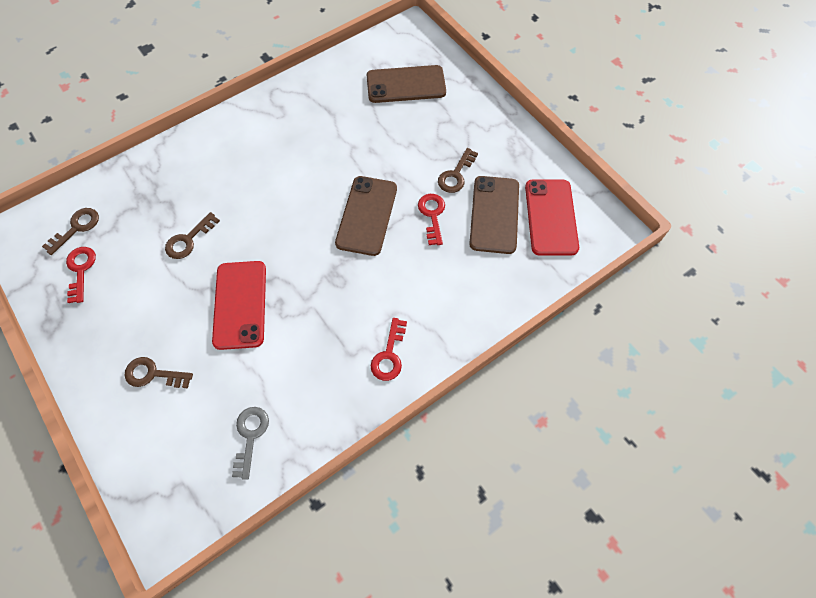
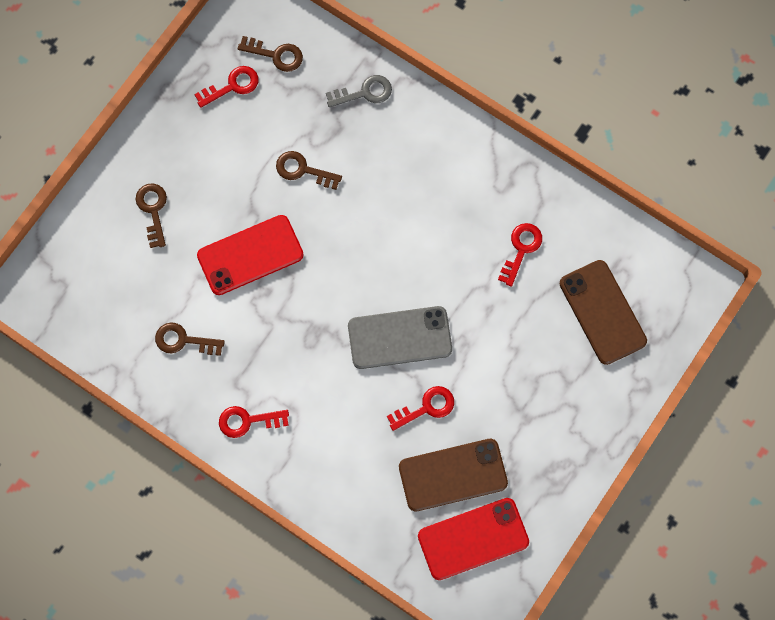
camera: 70 degrees right, 10 degrees up
(250, 436) = (126, 325): grey key -> grey key (364, 92)
(335, 116) = (521, 249): none -> red key
(367, 215) = (399, 338): brown phone -> grey phone
(456, 175) = (491, 415): brown key -> brown key (183, 340)

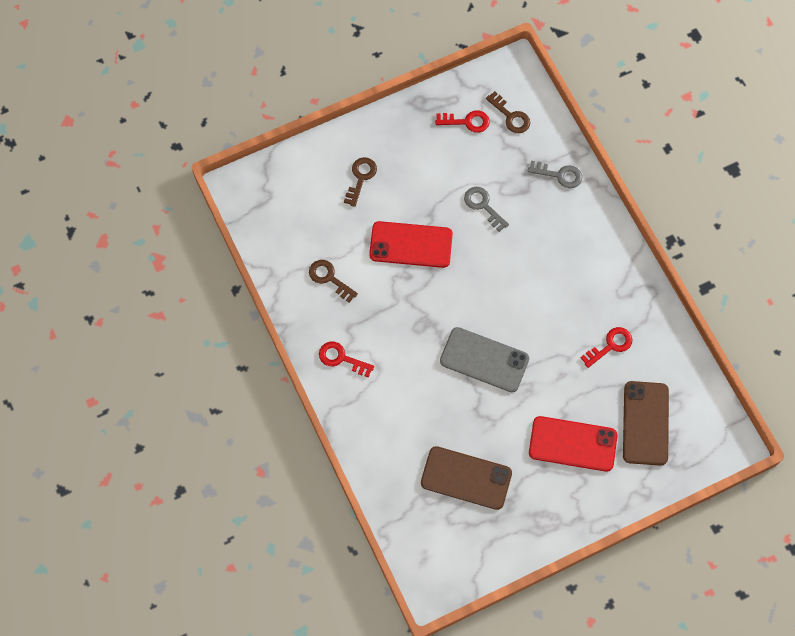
camera: 30 degrees right, 5 degrees down
(303, 170) = (483, 206): brown key -> grey key
(426, 407) = (475, 419): red key -> none
(473, 539) = (454, 532): red phone -> red phone (572, 444)

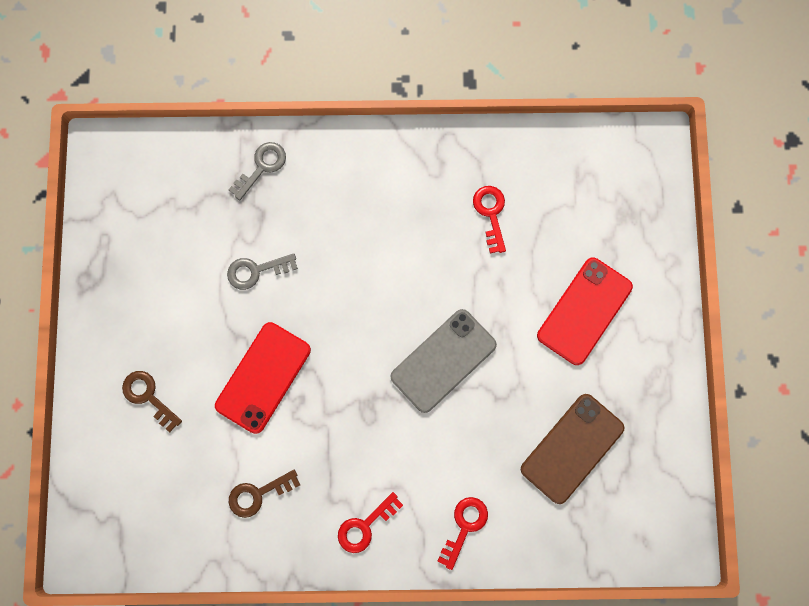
camera: 65 degrees left, 10 degrees up
(467, 121) = (141, 238): red key -> red key (464, 526)
(510, 116) = (160, 185): brown key -> none
(645, 423) = (595, 221): brown phone -> none

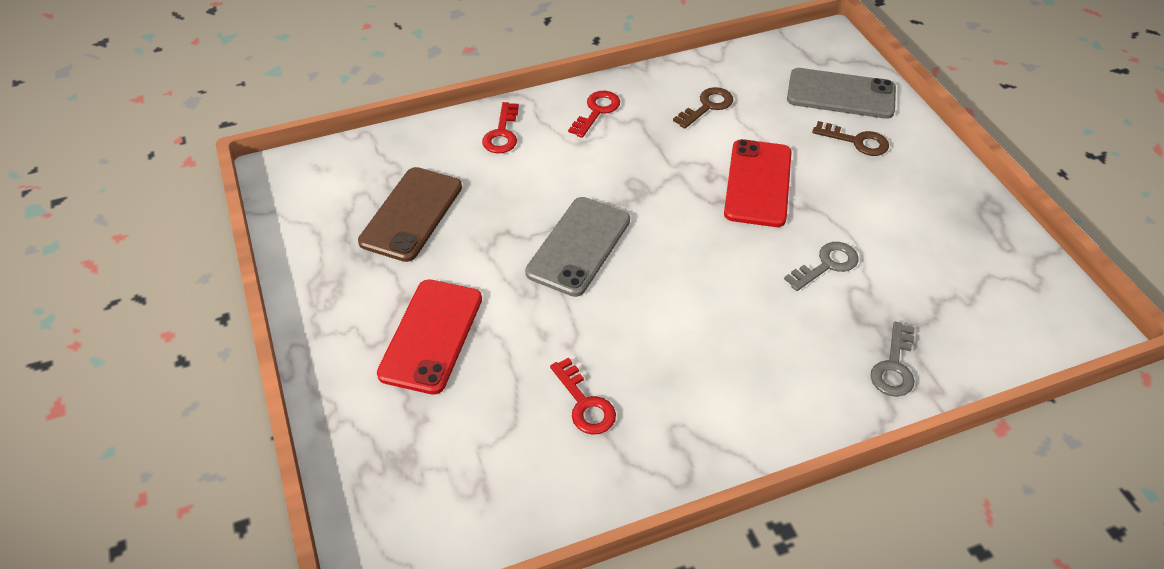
camera: 160 degrees right, 30 degrees down
(124, 464) = (841, 94): none -> grey phone

